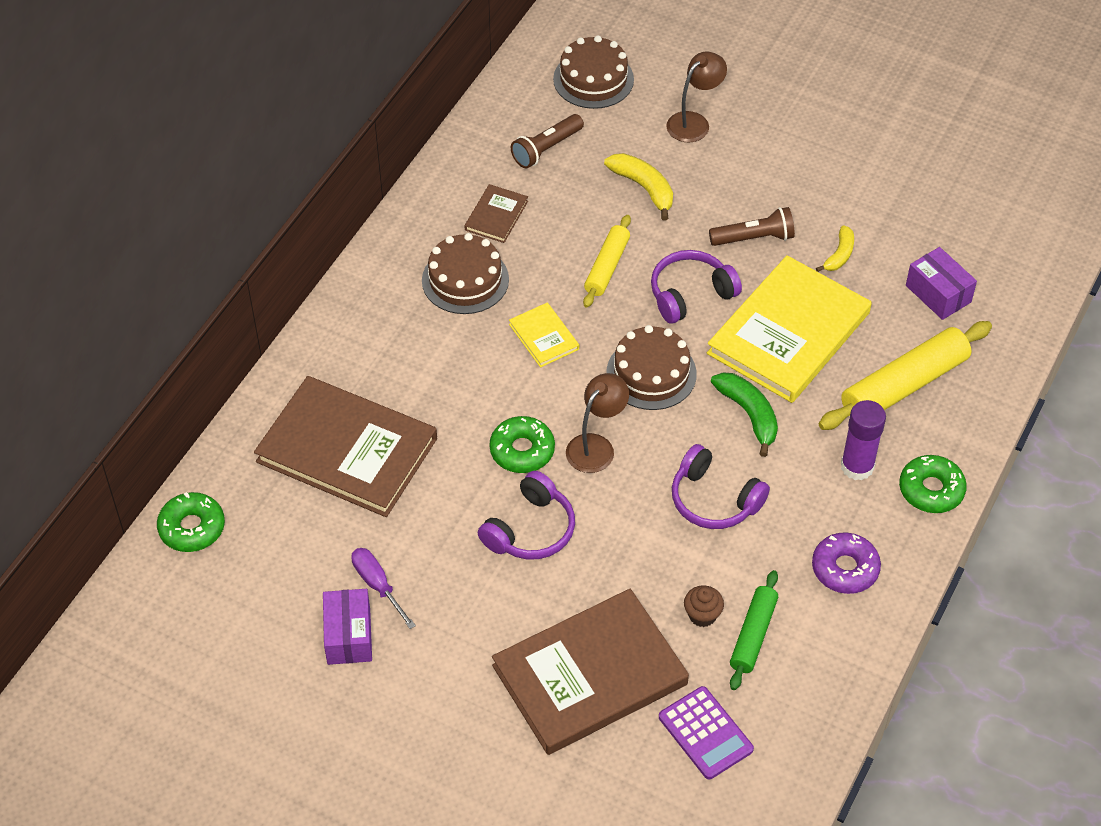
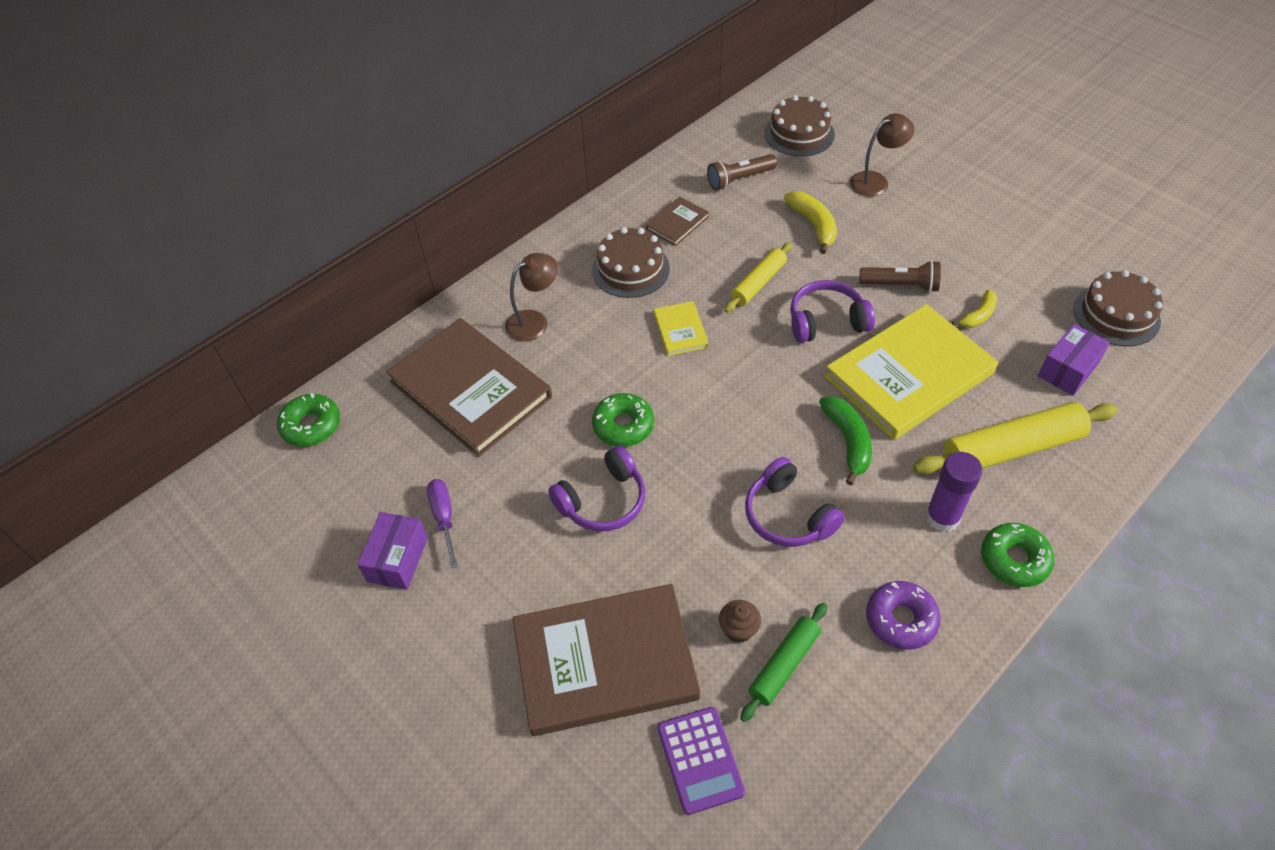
camera: 20 degrees right, 0 degrees up
(596, 446) = (692, 437): brown lamp -> brown lamp (534, 321)
(651, 373) = (767, 383): brown cake -> brown cake (1116, 315)
(938, 294) = (1068, 370): purple box -> purple box turned 60 degrees clockwise

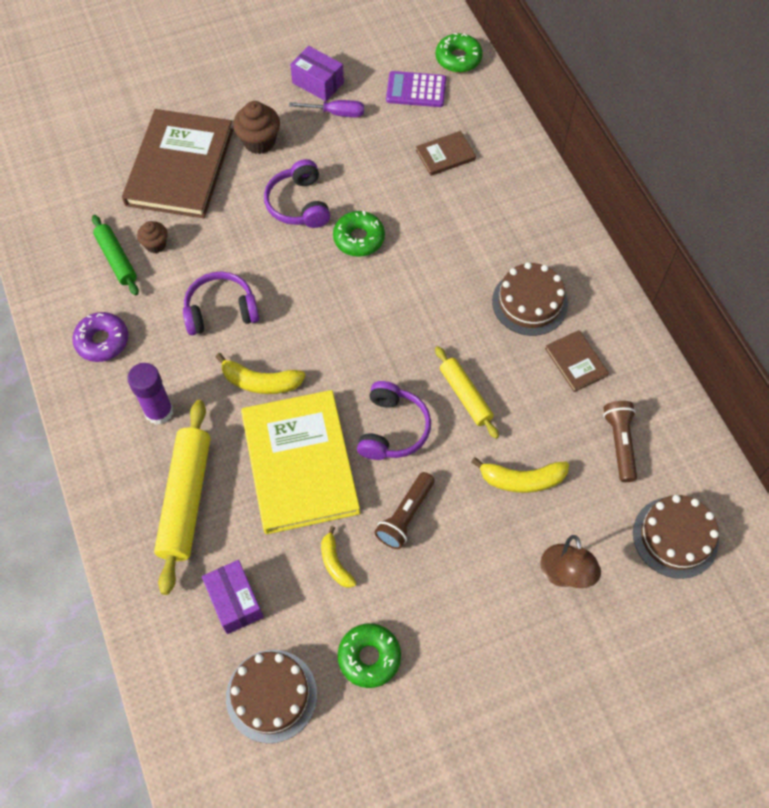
camera: 110 degrees right, 10 degrees up
(470, 389) = (445, 155): brown book -> brown book, size x0.44
(524, 585) = (259, 142): none -> brown cupcake
(534, 321) = (498, 214): brown lamp -> none
(680, 330) = (437, 313): yellow book -> none
(700, 760) = (90, 192): purple calculator -> purple calculator (416, 90)
(847, 441) = (260, 382): green banana -> yellow banana
(1014, 560) = (97, 440): green donut -> green donut (369, 657)

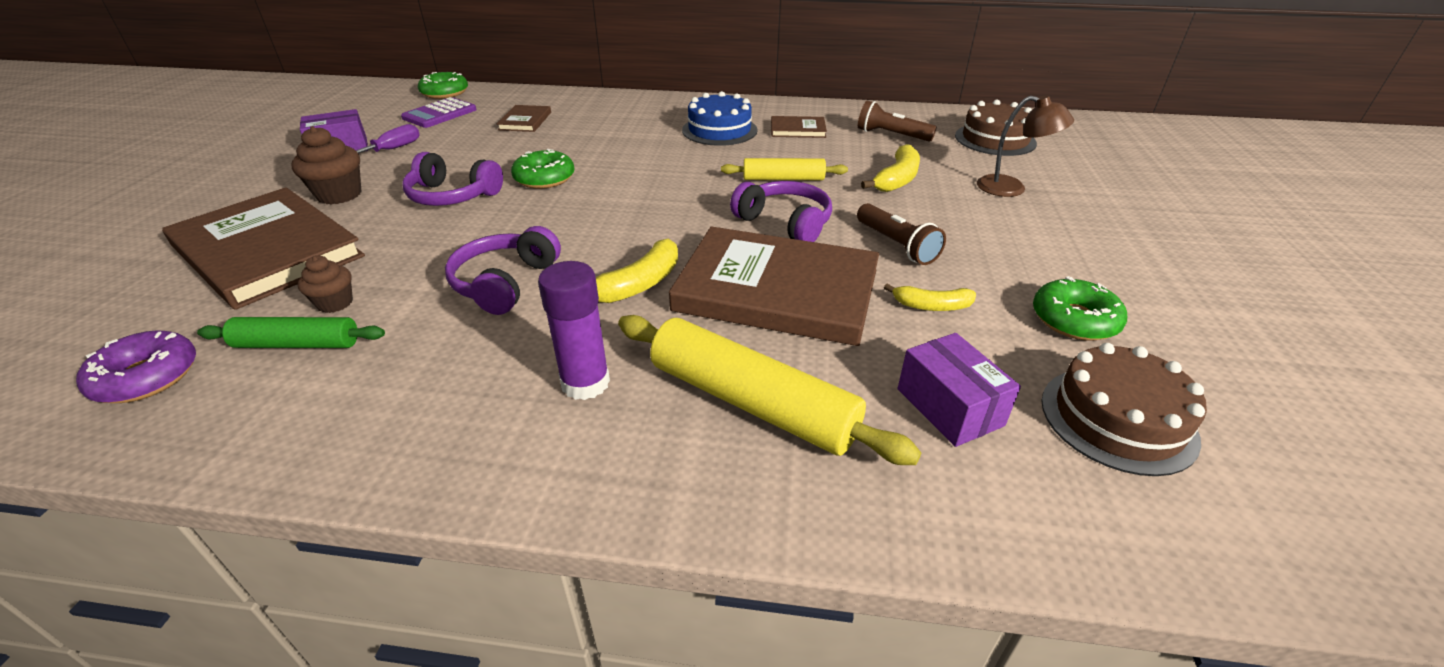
camera: 60 degrees left, 25 degrees down
(102, 341) = (401, 403): purple donut -> purple donut (146, 377)
(235, 601) = (949, 407): purple box -> purple box turned 60 degrees clockwise
(300, 463) = (777, 290): yellow book -> brown book
(530, 302) = (719, 130): brown cake -> blue cake

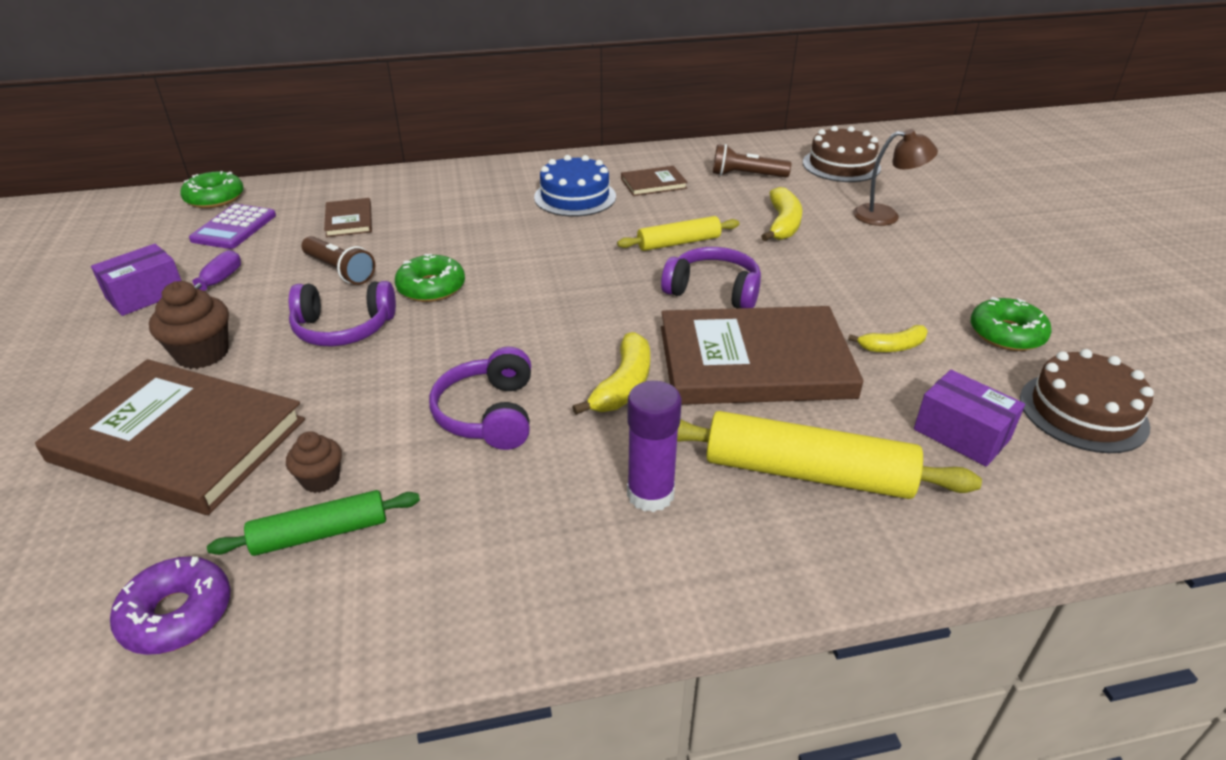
camera: 20 degrees left, 0 degrees up
(896, 245) = (826, 293): brown flashlight -> brown flashlight (340, 271)

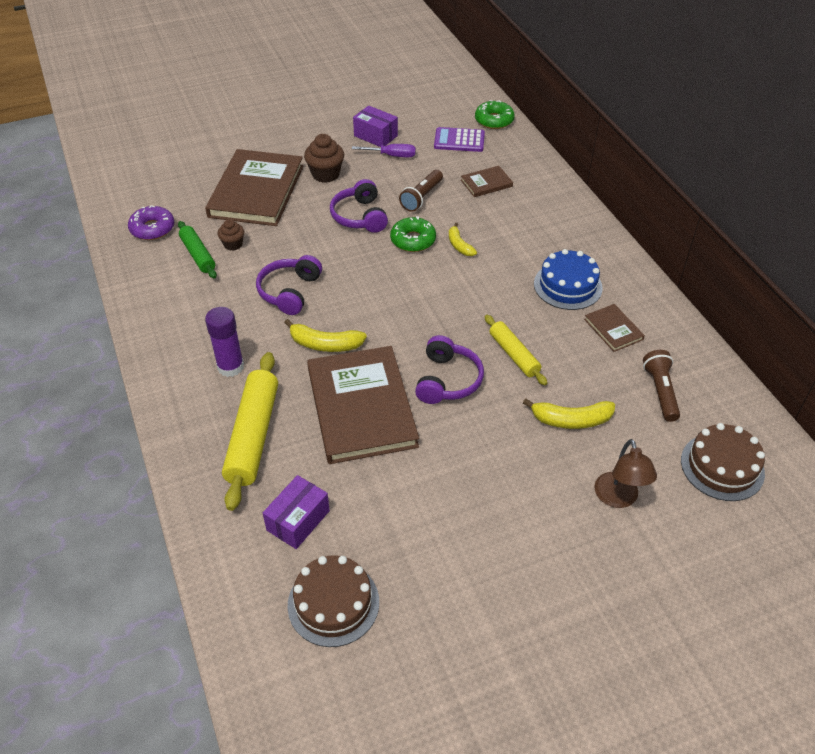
camera: 80 degrees right, 10 degrees up
(489, 414) = (289, 292): purple headphones -> purple headphones turned 60 degrees counterclockwise
(892, 347) = (396, 488): yellow banana -> yellow banana (459, 245)
(1006, 334) = (431, 569): green donut -> none

